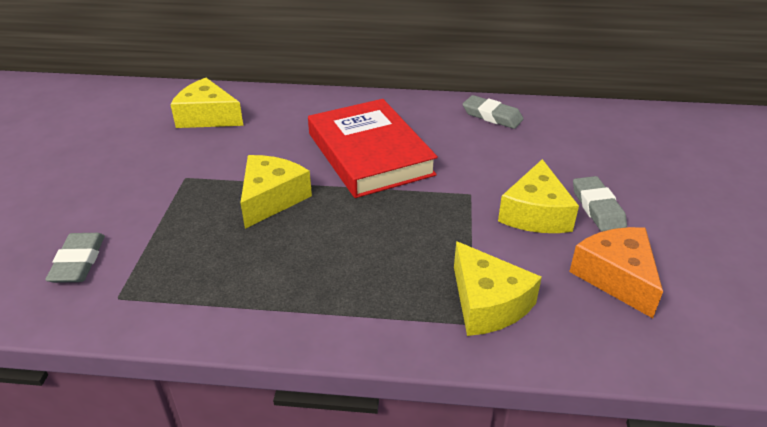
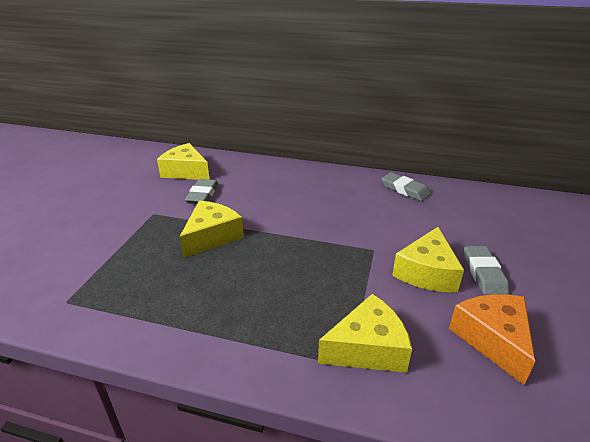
camera: 10 degrees right, 5 degrees down
(78, 262) = (50, 269): grey eraser -> grey eraser (203, 195)
(369, 154) = (299, 210): red book -> none
(487, 303) = (367, 348): yellow cheese -> yellow cheese turned 90 degrees counterclockwise

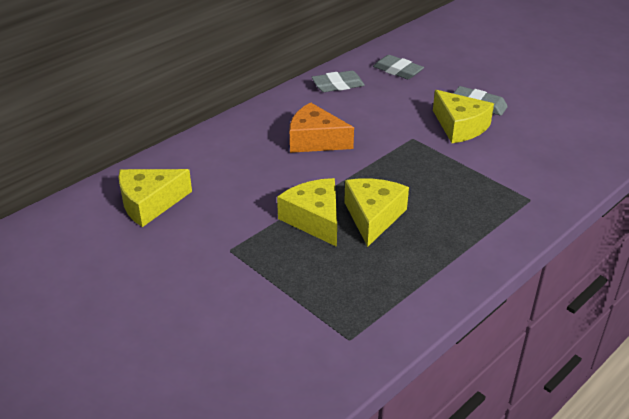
camera: 60 degrees left, 5 degrees up
(203, 195) = (223, 204): grey eraser -> grey eraser (398, 70)
(367, 348) = (520, 185): yellow cheese -> yellow cheese (373, 217)
(493, 339) = (543, 133): orange cheese -> orange cheese (315, 140)

